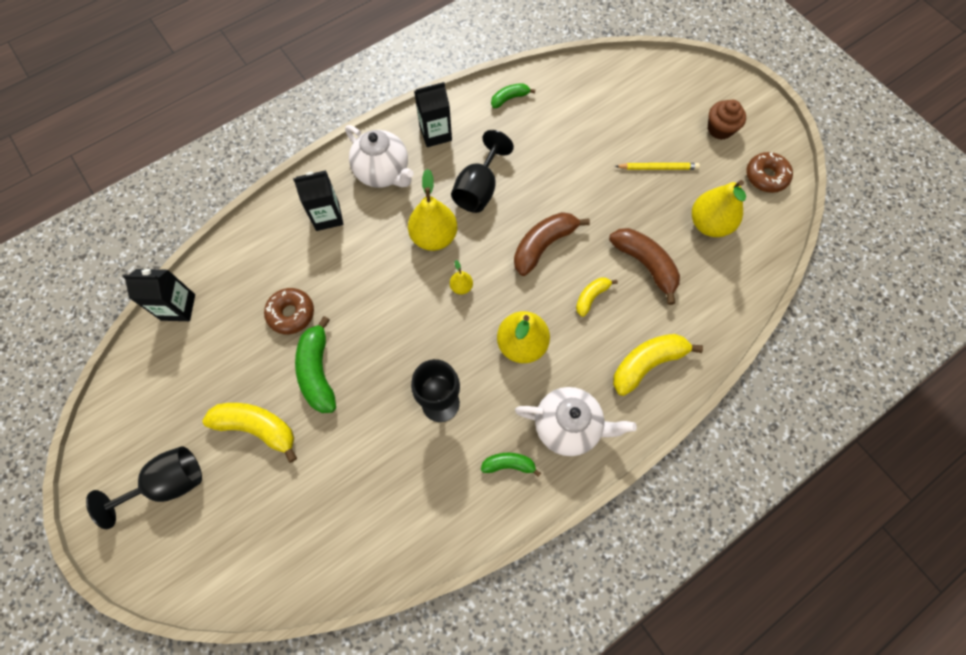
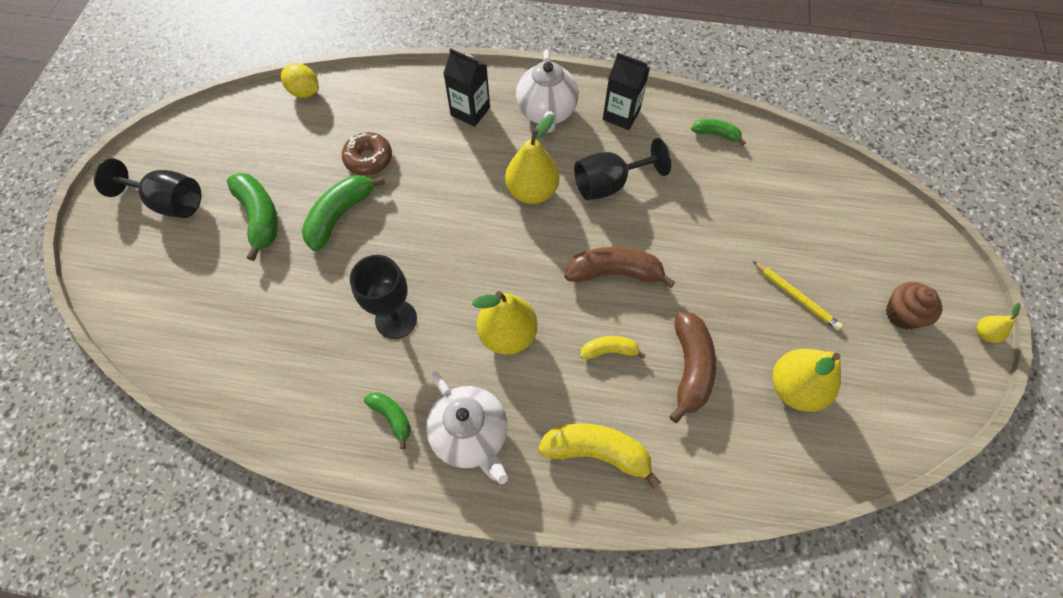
camera: 45 degrees right, 5 degrees down
(178, 307) = (305, 92): black carton -> yellow lemon
(257, 428) = (259, 217): yellow banana -> green banana
(461, 287) = (510, 247): yellow pear -> yellow pear (984, 334)
(766, 176) = (907, 397): brown donut -> none

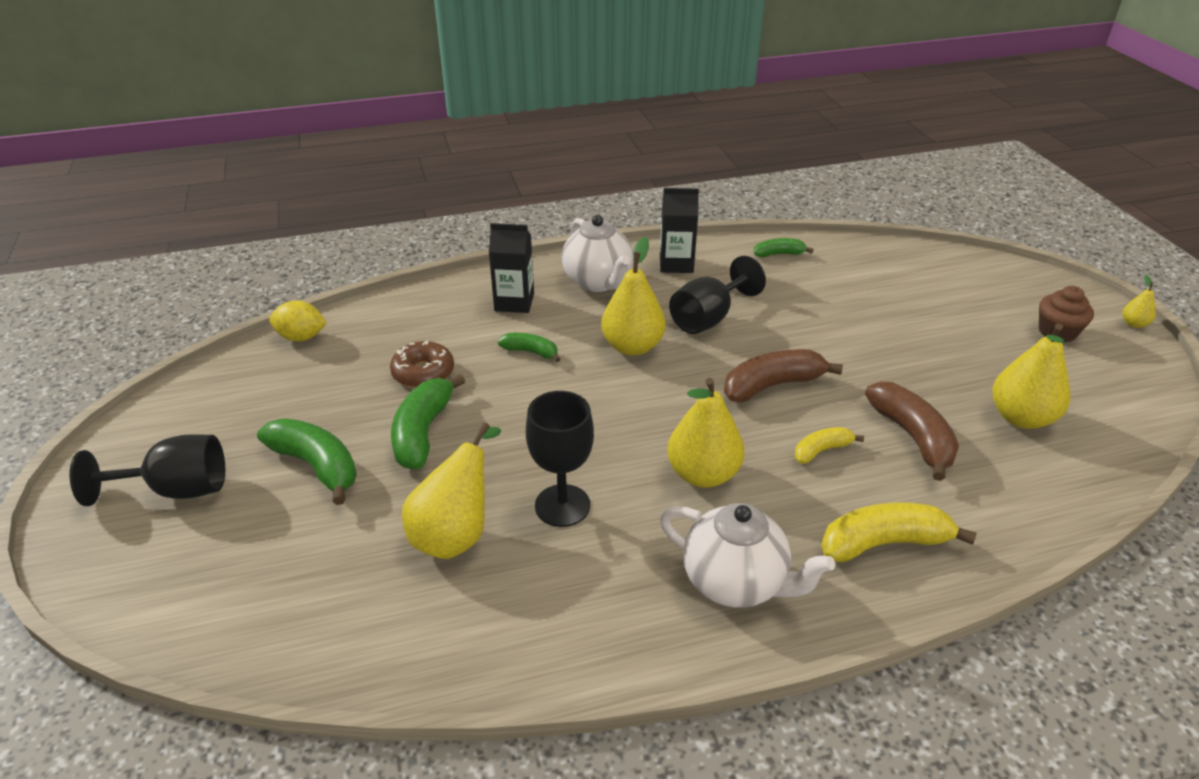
camera: 25 degrees left, 25 degrees down
(316, 313) = (456, 534): none -> yellow pear
(392, 417) = (627, 602): green banana -> green banana (531, 352)
(796, 297) = (958, 349): yellow pencil -> none

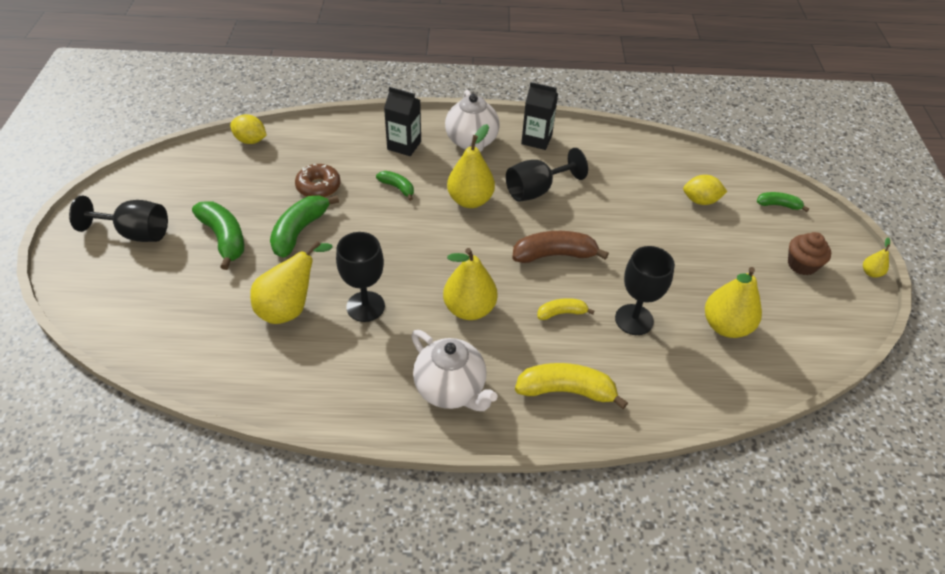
camera: 15 degrees right, 10 degrees up
(779, 254) = (620, 148): green banana -> green banana (778, 205)
(904, 290) = (700, 201): none -> yellow lemon
(912, 436) = (634, 319): brown banana -> black goblet

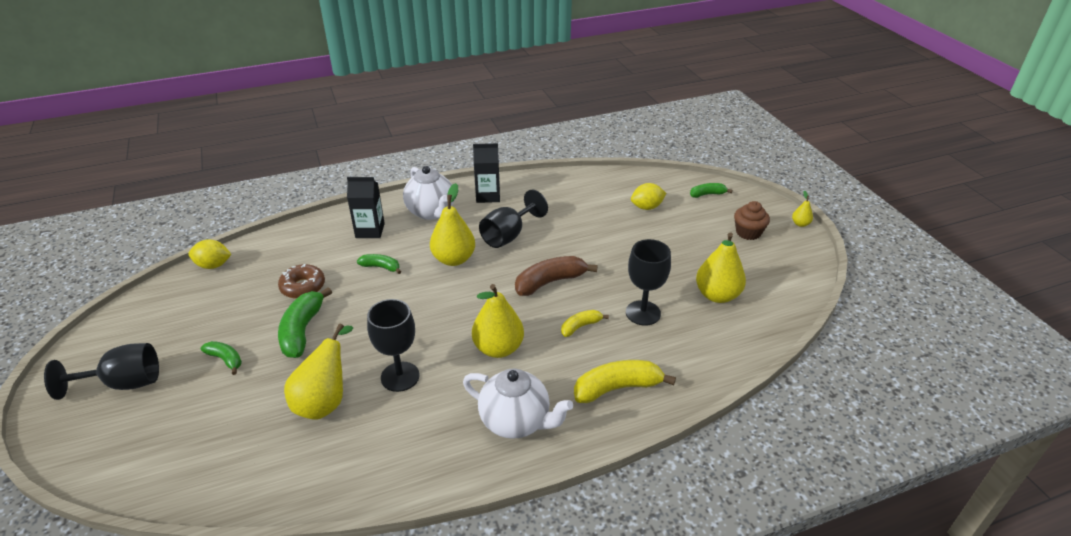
camera: 20 degrees left, 10 degrees down
(224, 238) = (225, 359): green banana -> green banana, size x0.57

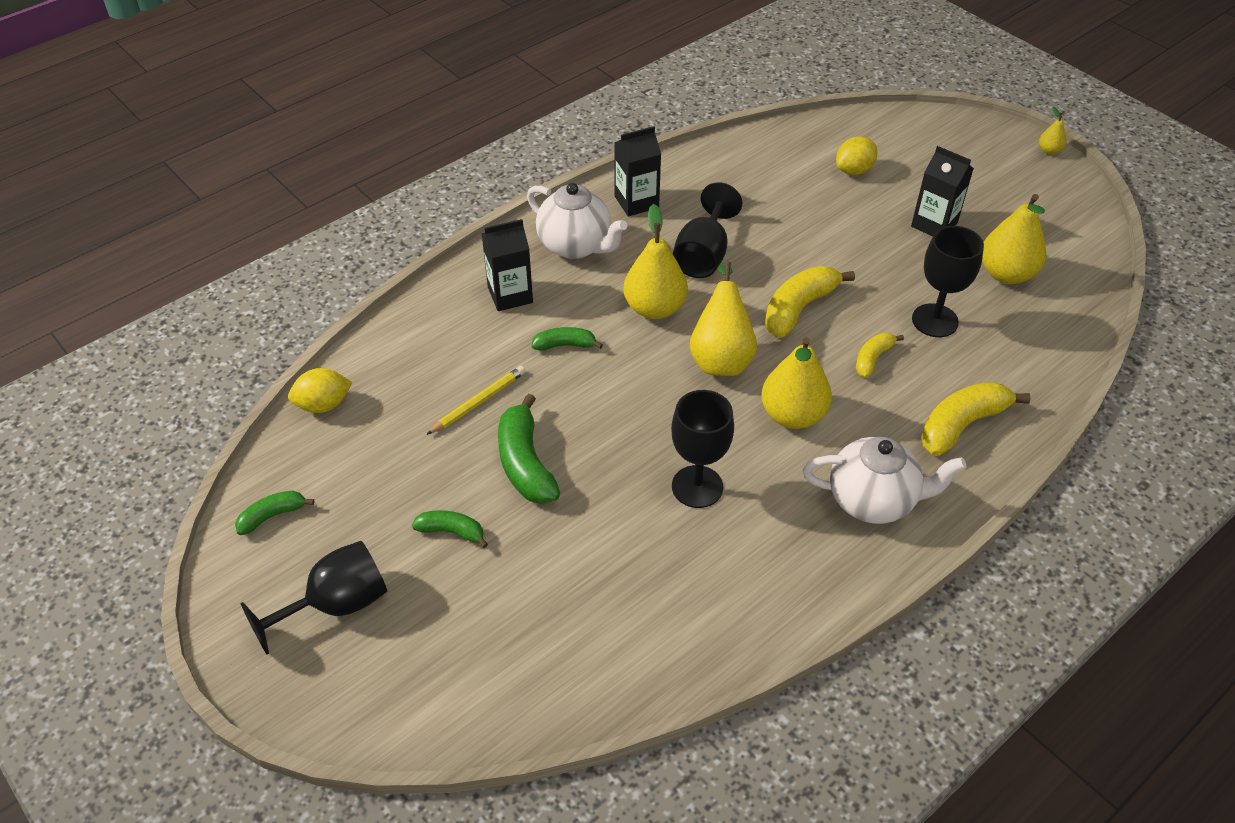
camera: 20 degrees left, 10 degrees up
(303, 287) = (478, 402): brown donut -> yellow pencil
(325, 401) = (626, 546): yellow pear -> yellow pear (721, 358)
(550, 282) = (799, 308): brown banana -> yellow banana
(683, 252) = (934, 224): none -> black carton
(707, 194) = (917, 133): green banana -> green banana (272, 516)
(748, 232) = (995, 178): brown cupcake -> none

